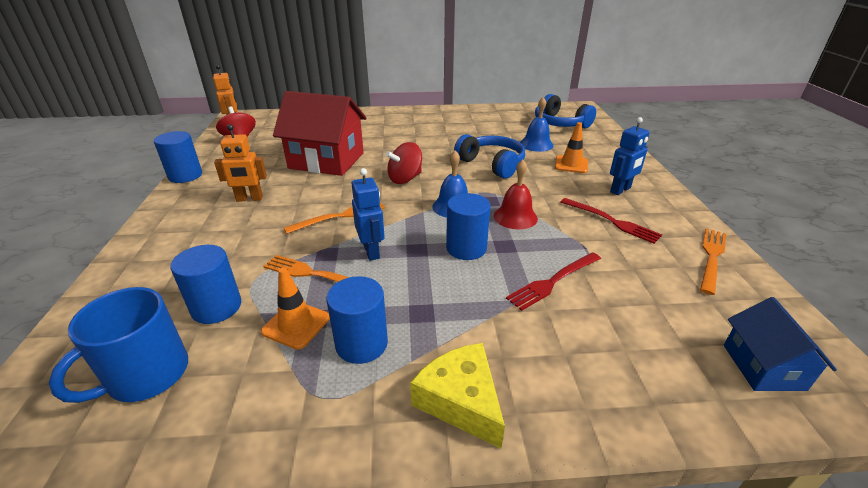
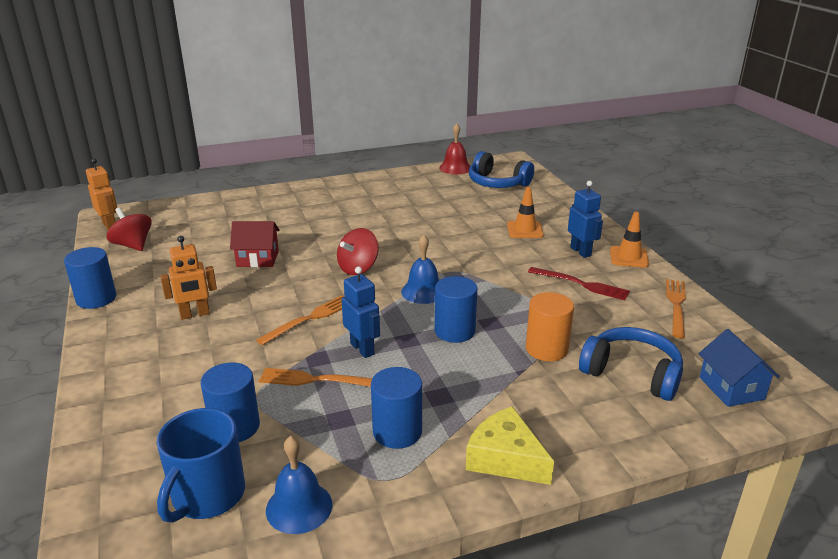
camera: 15 degrees left, 5 degrees down
(296, 324) = (326, 427): orange traffic cone -> orange traffic cone (629, 257)
(326, 161) = (258, 259): red house -> red house, size x0.54
(491, 164) = (443, 240): blue headphones -> blue headphones (632, 374)
(515, 217) = (489, 293): red bell -> red bell (455, 168)
(536, 144) = (481, 211): blue bell -> blue bell (299, 507)
(553, 281) = (546, 349): red fork -> orange cylinder
(620, 190) = (581, 251): blue robot -> blue robot turned 60 degrees counterclockwise

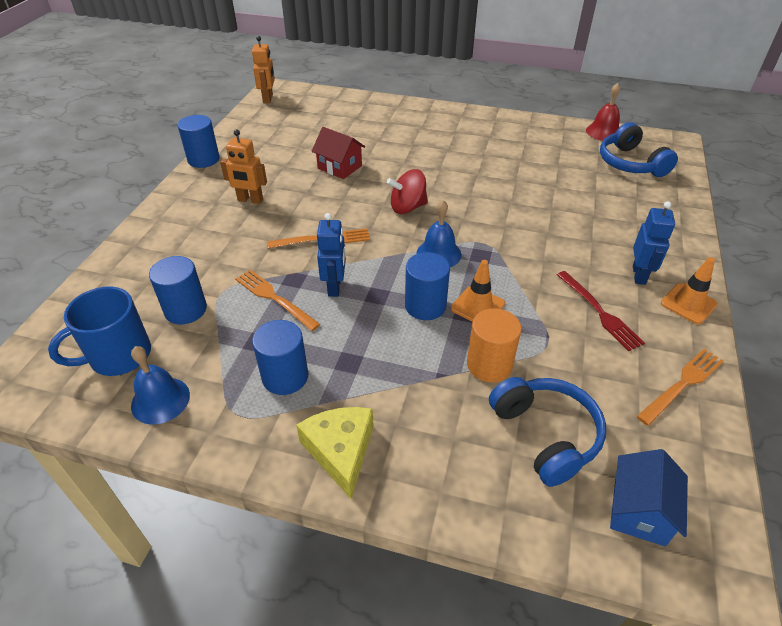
camera: 35 degrees right, 15 degrees up
(133, 245) = (267, 122): red spinning top -> none
(524, 230) = (604, 227): orange traffic cone -> orange traffic cone (477, 306)

